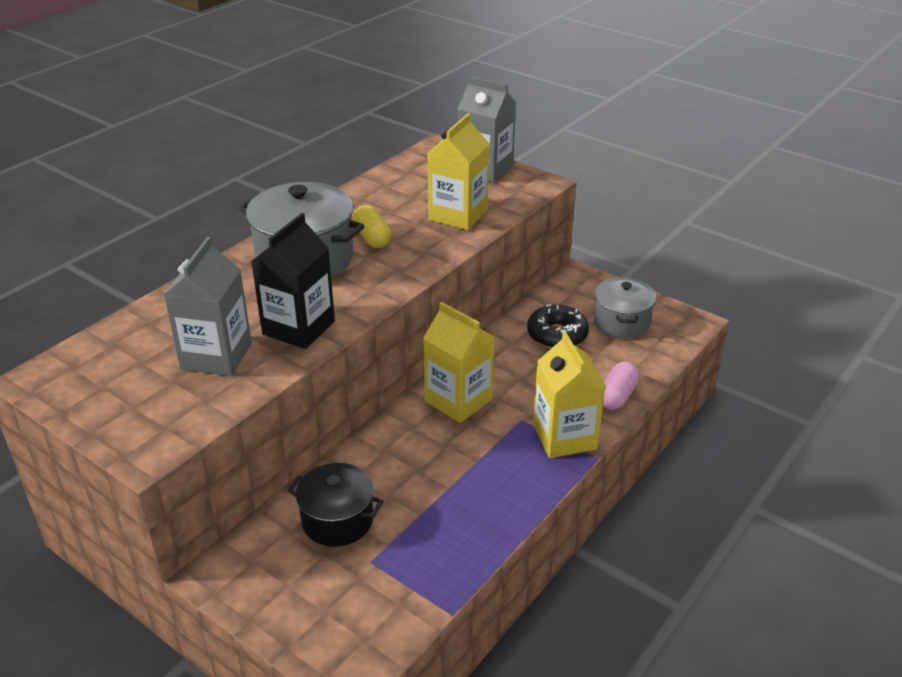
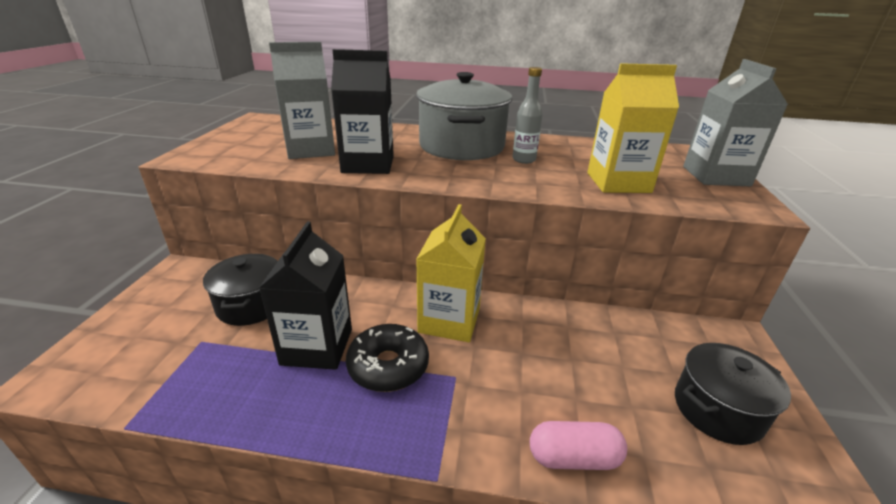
camera: 60 degrees right, 5 degrees down
(372, 238) = (524, 160): yellow capsule -> grey bottle
(434, 486) = (317, 346): none -> black carton
(557, 335) = (620, 356): black donut -> black donut (388, 366)
(564, 437) = (453, 427): yellow carton -> none
(621, 322) = (717, 409): grey pot -> black pot

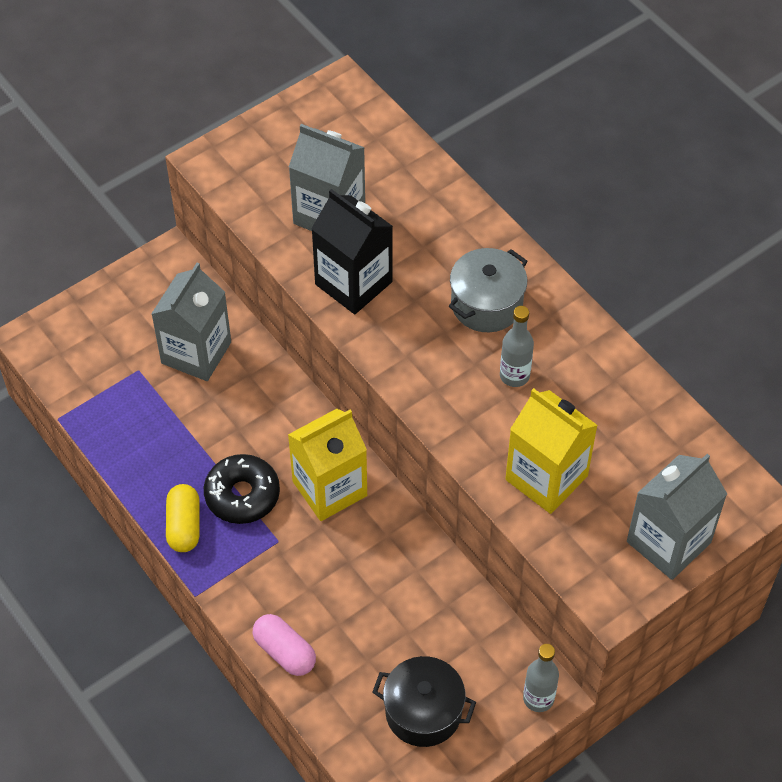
camera: 45 degrees right, 25 degrees up
(251, 305) = (196, 353): black pot -> grey carton
(317, 346) = (210, 438): black carton -> none
(359, 425) = (184, 526): none -> yellow capsule
(461, 146) = (486, 304): grey pot -> grey pot, size x0.63
(740, 342) = (538, 698): none -> grey bottle

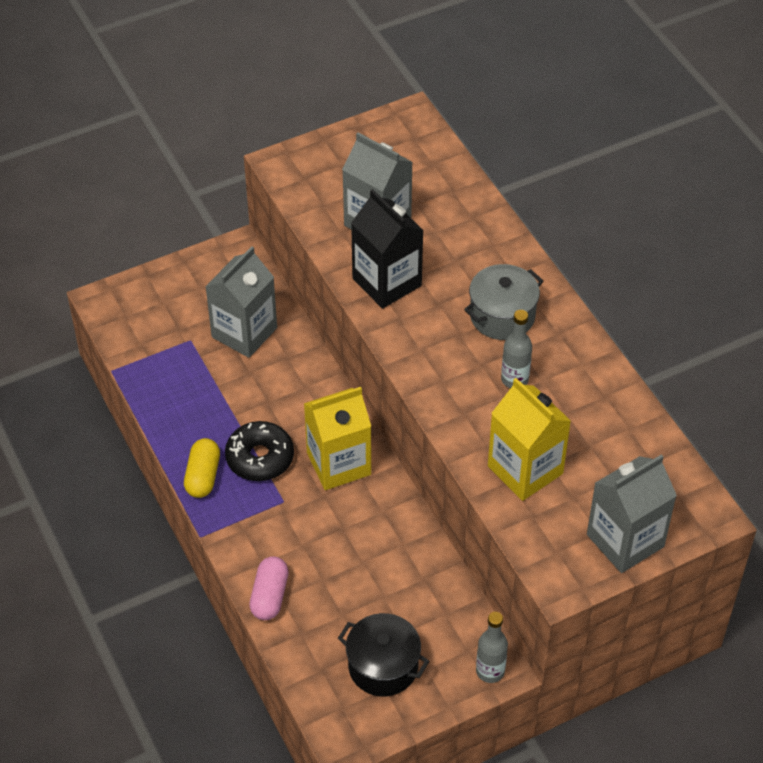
camera: 10 degrees right, 5 degrees down
(284, 652) = (269, 596): pink capsule -> pink capsule turned 45 degrees clockwise

